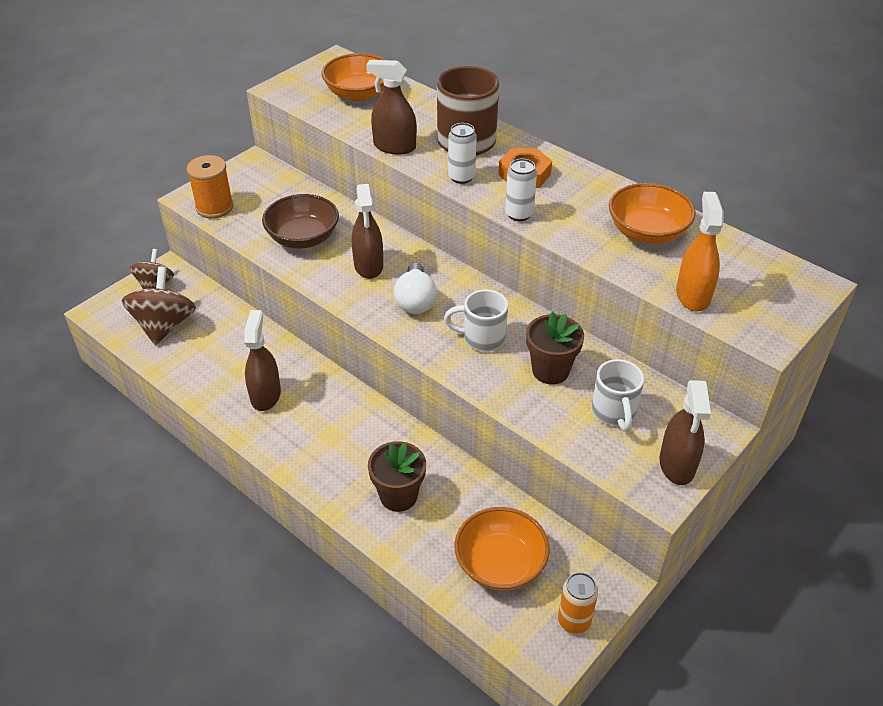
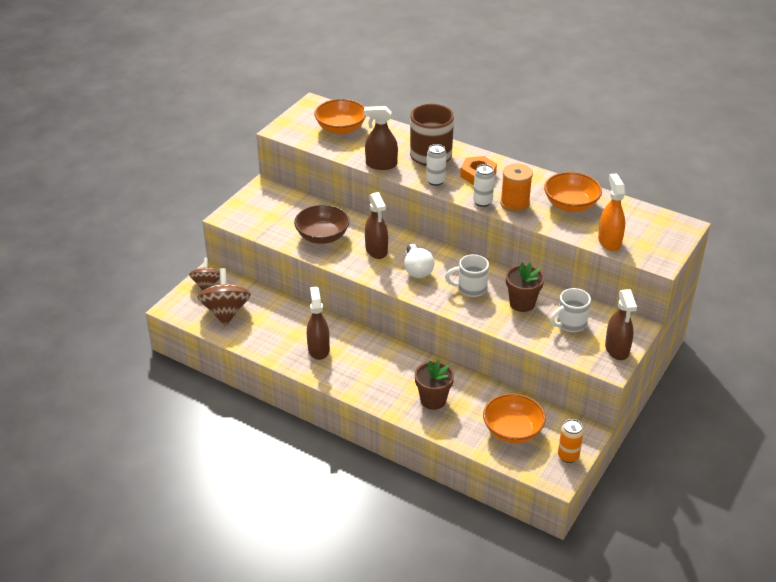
camera: 10 degrees left, 5 degrees down
(214, 207) = (248, 222): orange spool -> orange spool (514, 203)
(614, 413) = (570, 324): white mug -> white mug turned 75 degrees clockwise

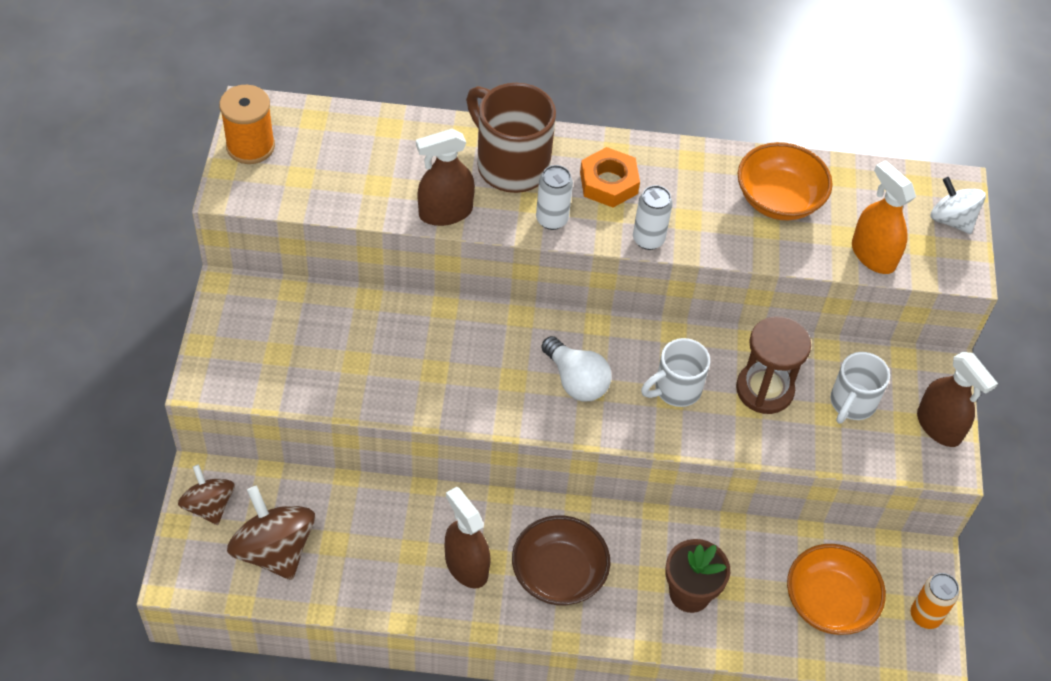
camera: 30 degrees left, 15 degrees up
(322, 236) = (388, 366): brown bowl -> brown bowl (558, 574)
(341, 128) = (332, 153): orange bowl -> none
(376, 250) = (491, 364): brown spray bottle -> none
(514, 203) = (697, 226): orange spool -> orange spool (250, 146)
(522, 303) = (764, 390): brown flower pot -> brown hourglass
(670, 239) = (951, 220): none -> white spinning top

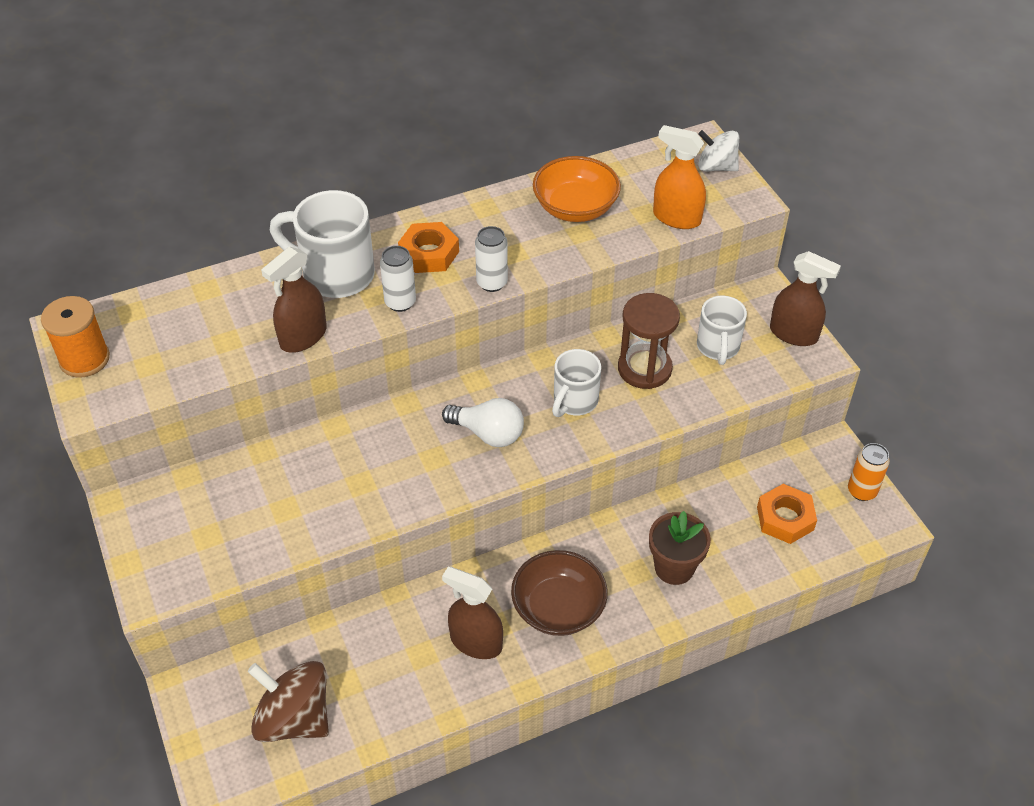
camera: 25 degrees left, 5 degrees down
(209, 505) = (207, 711): brown spinning top -> none
(510, 164) = (335, 274): brown mug -> white mug
(829, 602) = (785, 518): orange bowl -> orange nut

